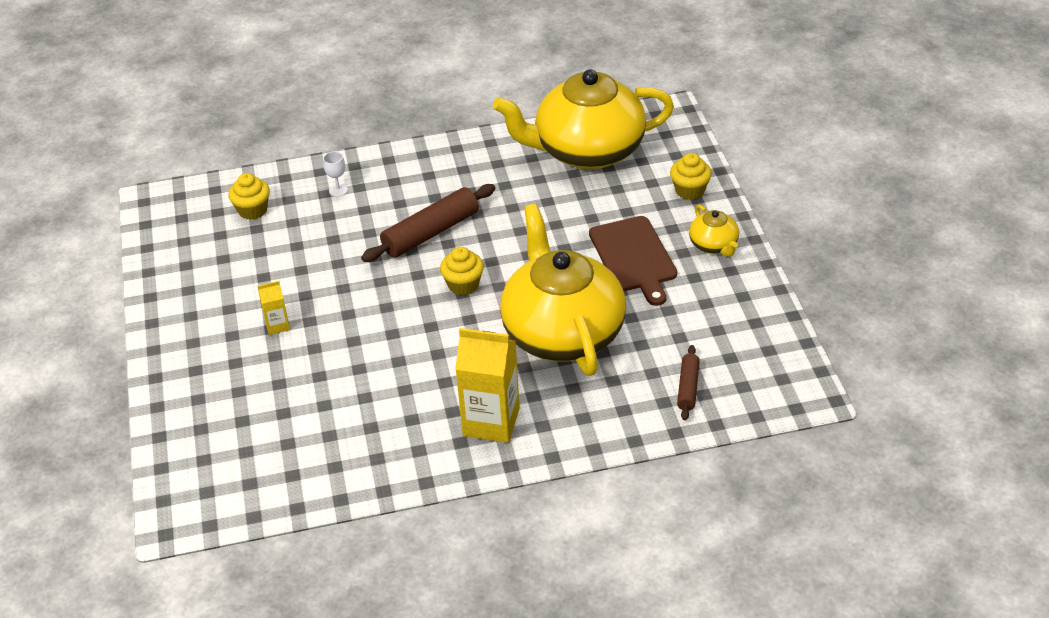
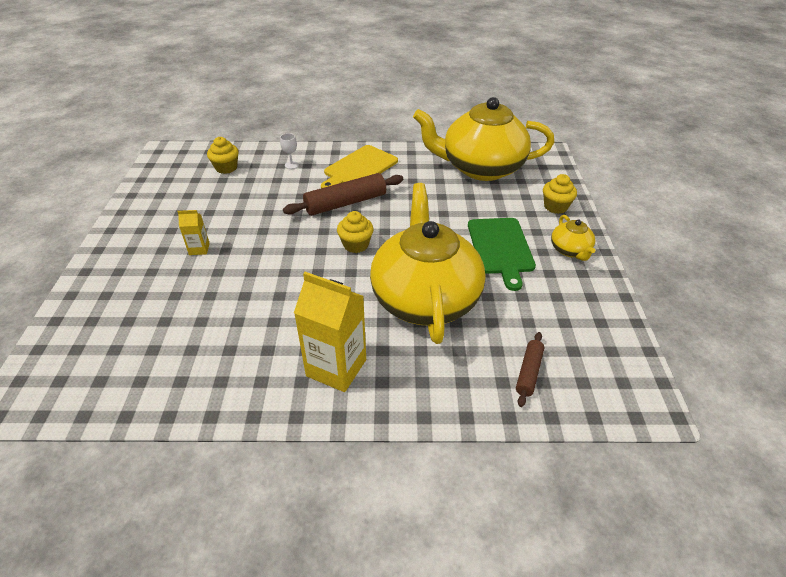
camera: 10 degrees right, 0 degrees up
(429, 179) = (359, 168): none -> yellow cutting board
(634, 257) = (500, 248): brown cutting board -> green cutting board

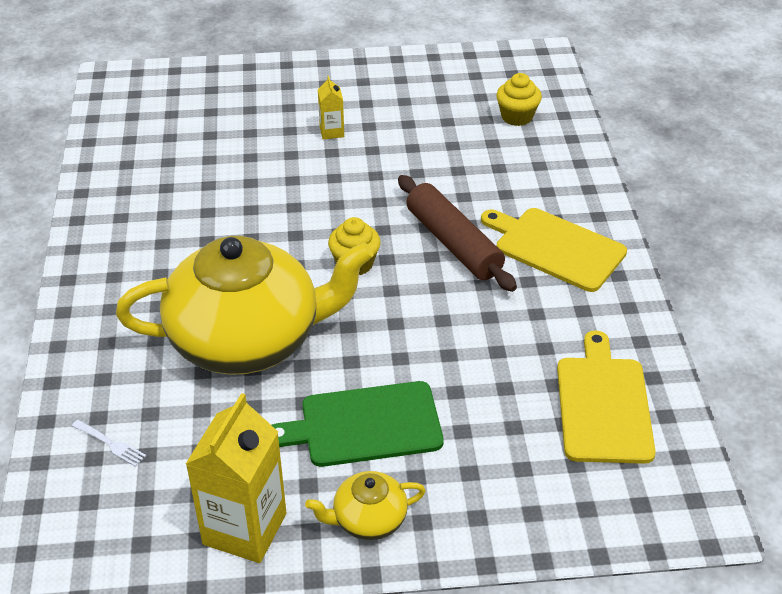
camera: 85 degrees right, 0 degrees up
(291, 165) = (543, 175): white goblet -> none
(336, 368) = (134, 270): yellow carton -> yellow carton (245, 529)
(481, 168) = (603, 405): yellow teapot -> yellow cutting board
(528, 372) = (111, 444): brown rolling pin -> white fork
(555, 207) = (497, 511): yellow cupcake -> none

